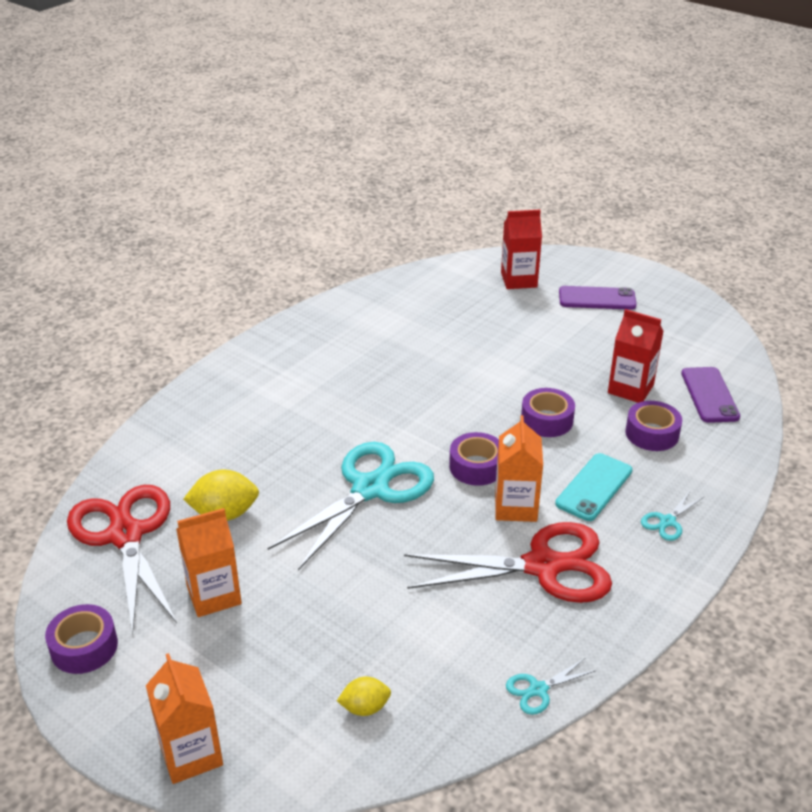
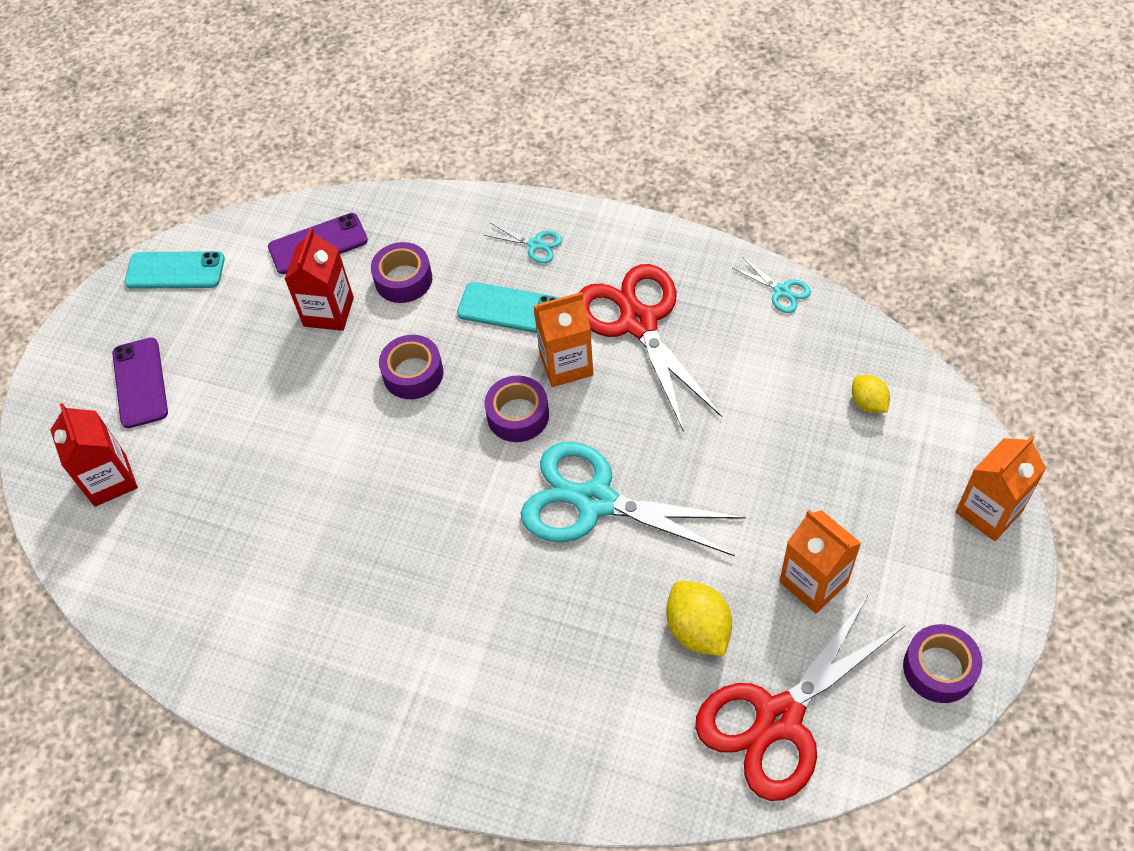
camera: 105 degrees left, 20 degrees up
(702, 324) = (175, 271): none -> turquoise phone

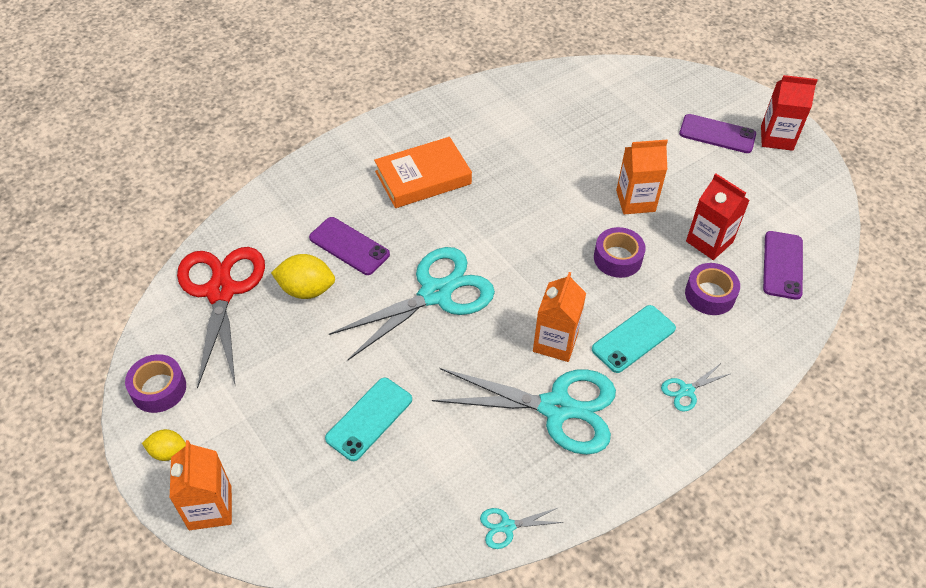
camera: 120 degrees right, 5 degrees down
(110, 480) = (650, 98): red carton -> red carton (776, 138)
(175, 271) = (809, 184): turquoise phone -> turquoise phone (369, 419)
(433, 636) = (423, 178): none -> orange book
(518, 415) = (536, 293): purple tape -> none
(602, 634) = (349, 246): none -> purple phone
(638, 323) = (556, 408): red scissors -> turquoise scissors
(813, 582) = (273, 366): orange carton -> orange carton (635, 201)
(868, 403) = (358, 503): yellow lemon -> yellow lemon (168, 452)

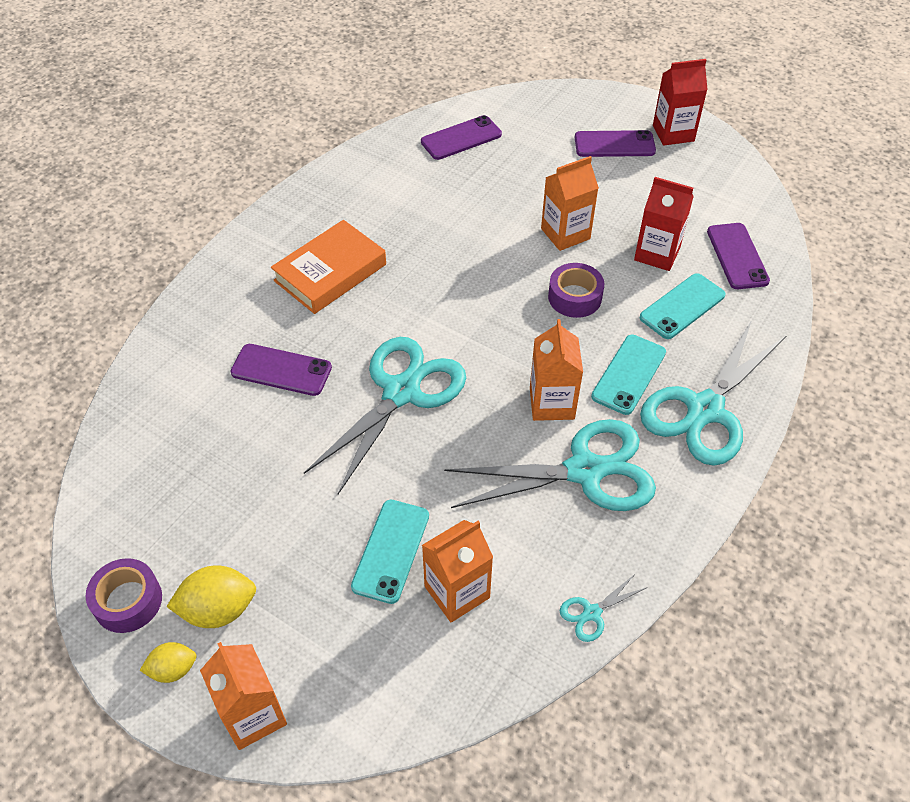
camera: 20 degrees left, 0 degrees up
(221, 291) = (153, 466): red scissors -> none
(306, 290) = (254, 433): yellow lemon -> yellow lemon (218, 609)
(406, 470) = (457, 592): none -> orange carton
(583, 93) = (461, 138): none -> purple phone
(686, 390) = (705, 410): turquoise scissors -> turquoise scissors, size x2.42
(710, 294) = (682, 306): purple tape -> turquoise phone

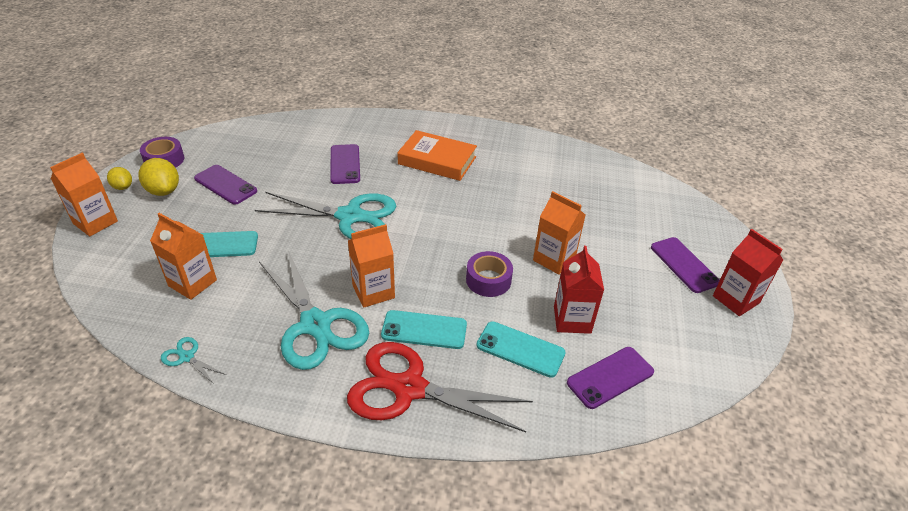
camera: 65 degrees right, 10 degrees down
(461, 138) = (612, 182): purple phone -> purple phone (225, 185)
(705, 410) = (409, 388): turquoise scissors -> red scissors

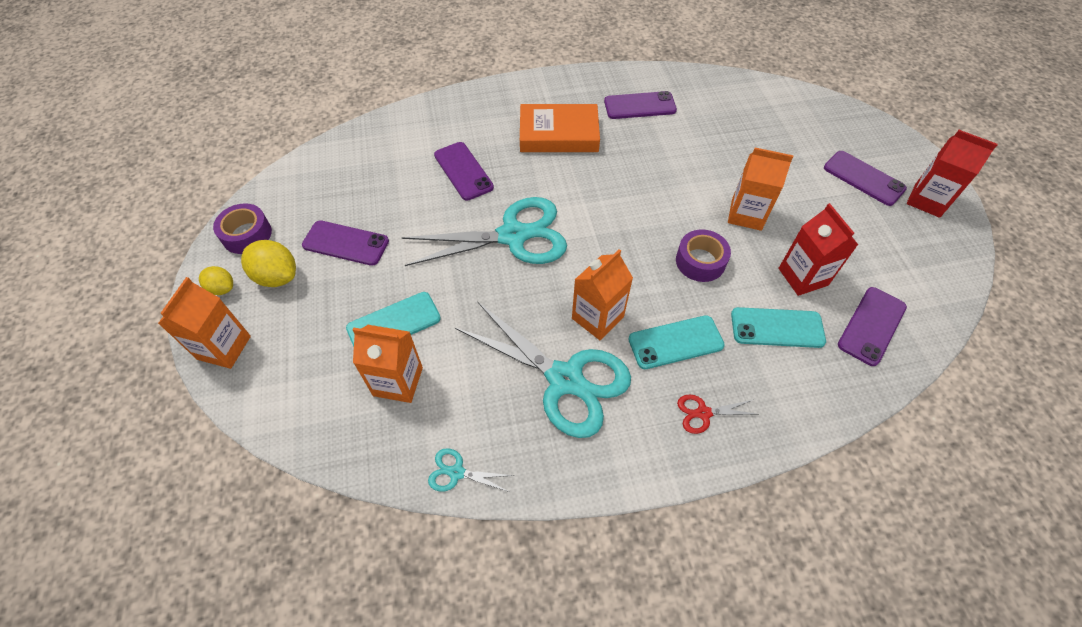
camera: 20 degrees left, 15 degrees up
(409, 388) = (703, 413): red scissors -> red scissors, size x0.41
(518, 159) = (640, 106): none -> purple phone

